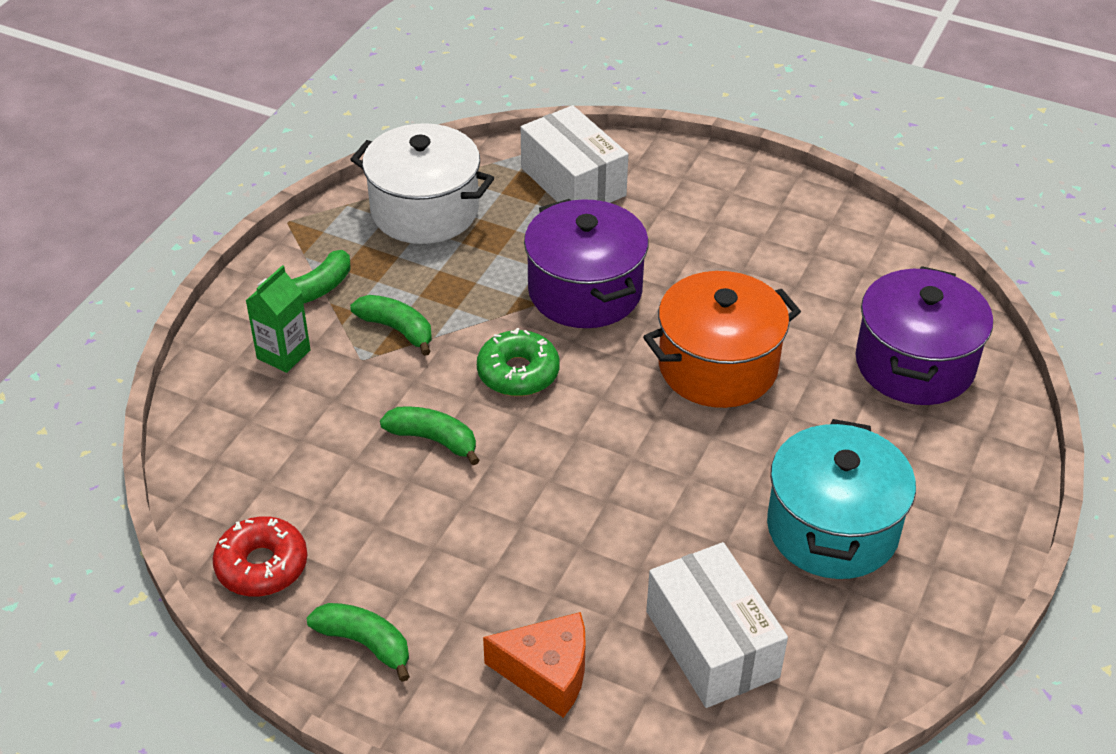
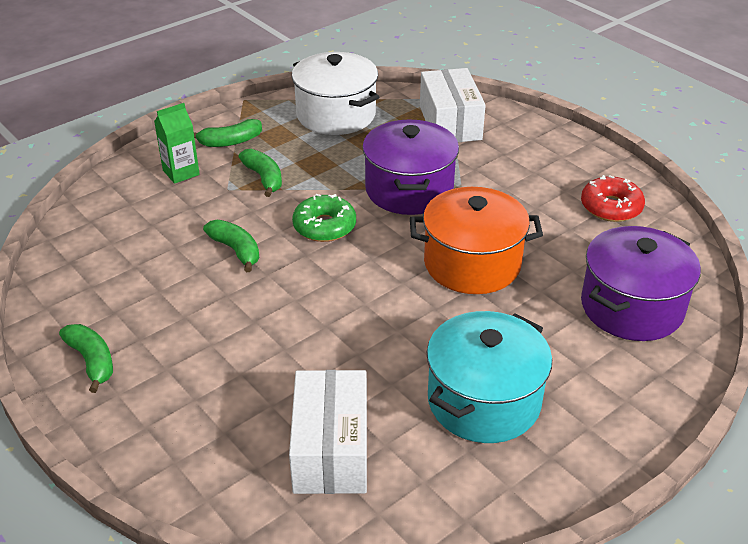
camera: 25 degrees right, 5 degrees down
(262, 565) = (67, 291): red donut -> red donut (611, 207)
(547, 673) = (196, 425): orange cheese -> none

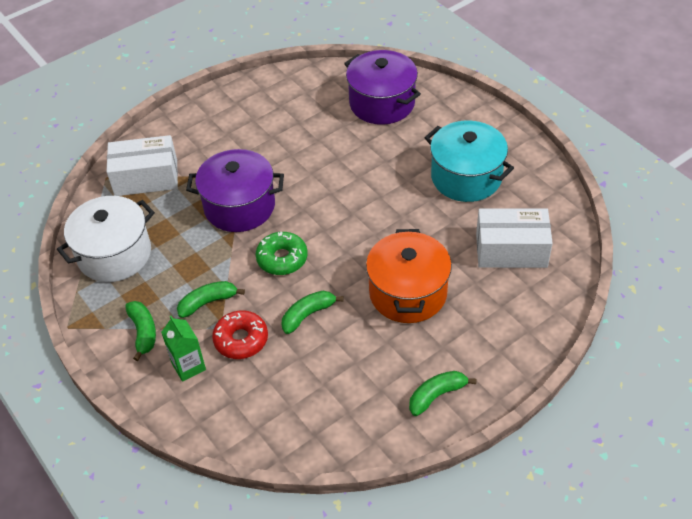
camera: 85 degrees left, 10 degrees up
(472, 264) = (334, 175): orange pot -> orange pot (408, 293)
(611, 207) = (276, 99): red donut -> red donut (241, 339)

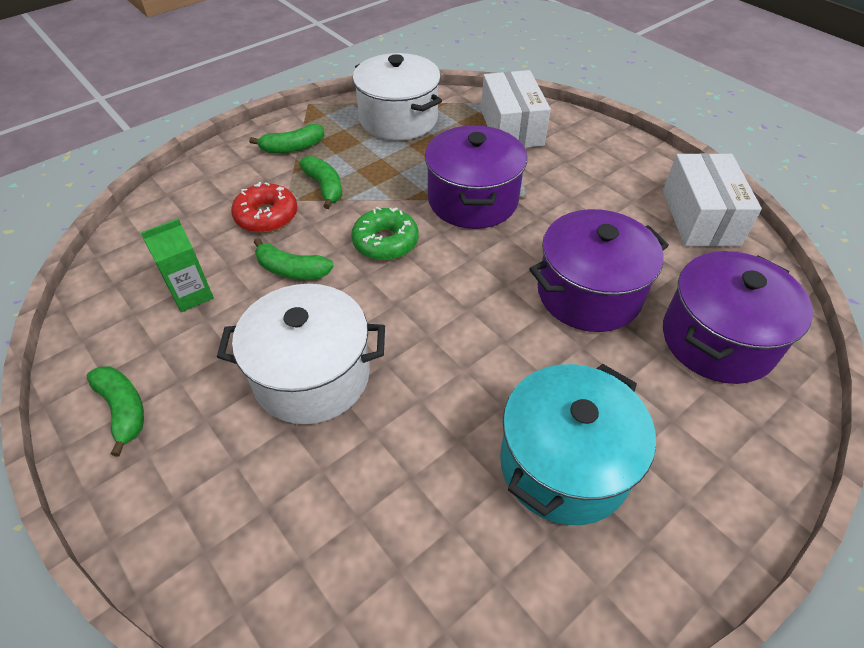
camera: 85 degrees right, 0 degrees up
(188, 366) = (241, 181): green carton -> green carton (192, 295)
(308, 315) = (292, 270): green banana -> green banana turned 150 degrees clockwise
(342, 153) = (588, 293): none -> purple pot
(408, 293) = (312, 376): orange pot -> white pot
(511, 250) = (389, 533): white box -> white box (700, 217)

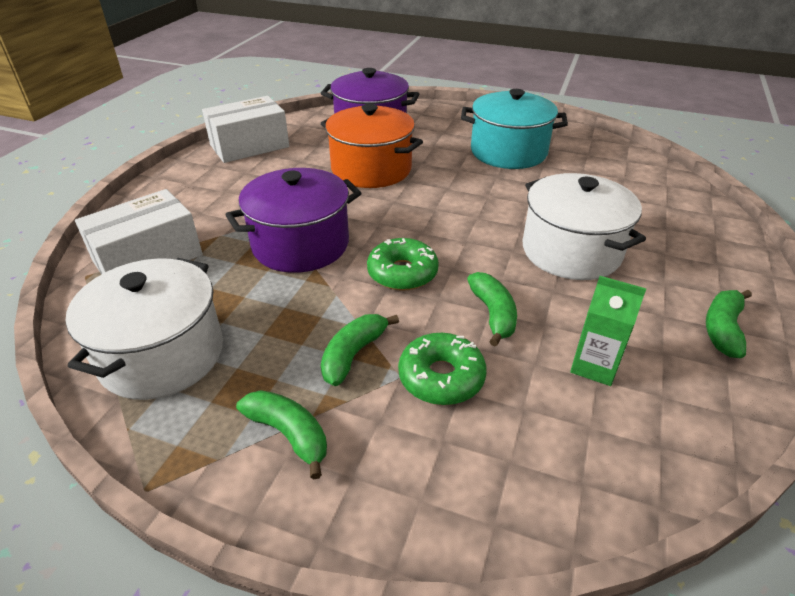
camera: 120 degrees left, 10 degrees down
(266, 216) = (441, 377): red donut -> green donut
(588, 293) = (371, 169): purple pot -> orange pot

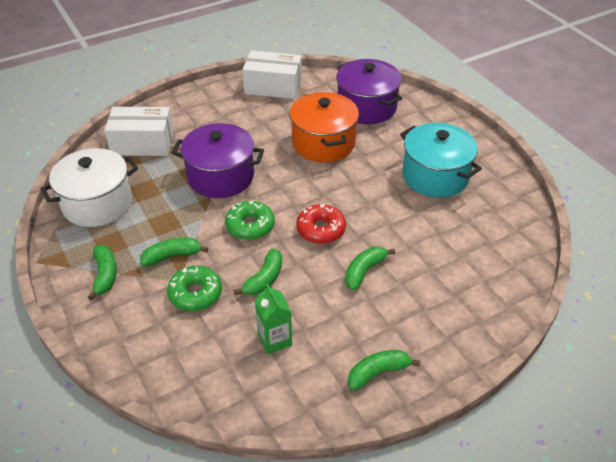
camera: 40 degrees right, 5 degrees up
(478, 238) = (321, 229): none -> red donut
(571, 251) = (364, 271): white pot -> green banana

